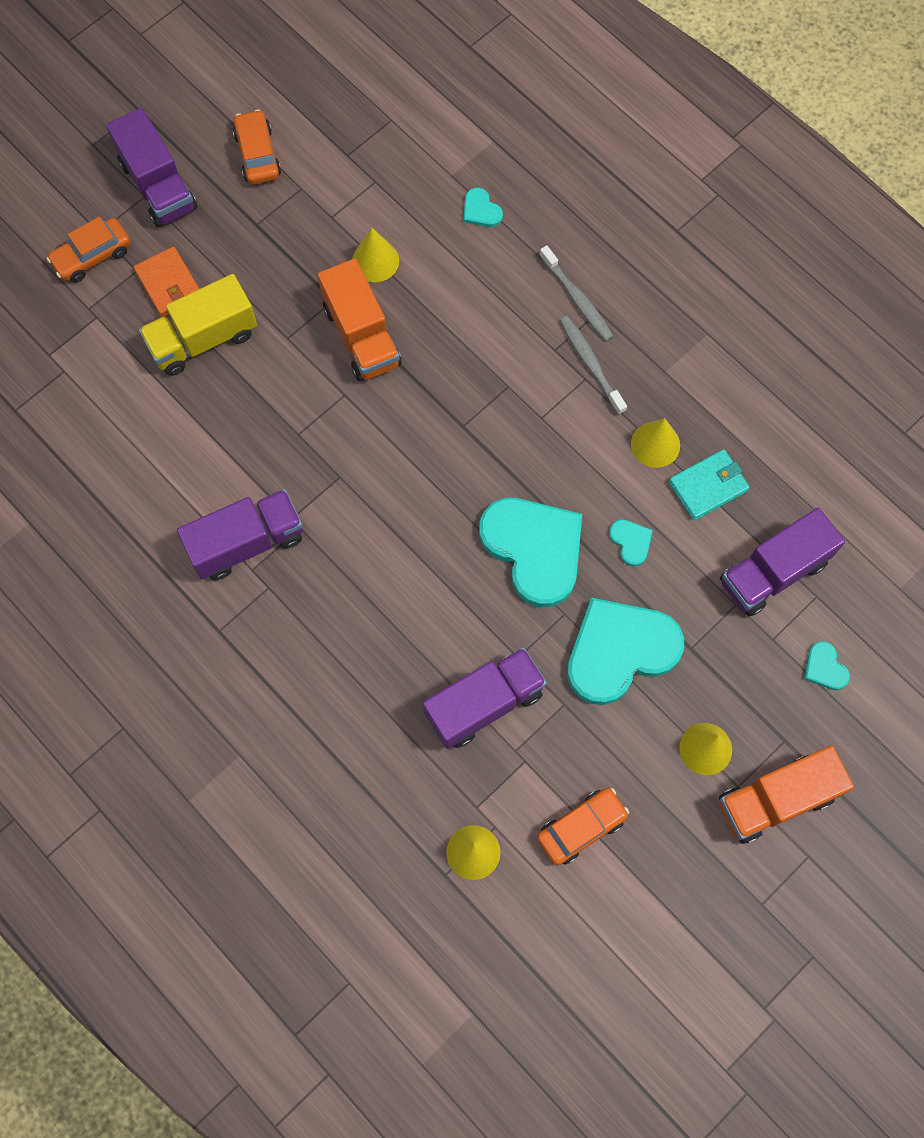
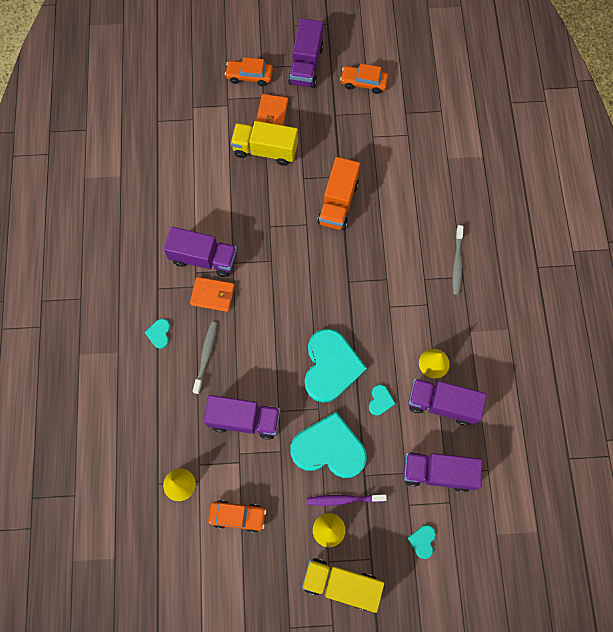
camera: 40 degrees right, 0 degrees up
(257, 154) = (363, 83): orange car -> orange car turned 105 degrees counterclockwise
(301, 580) = (212, 295): none -> orange wallet
(375, 261) = (375, 172): yellow cone -> none
(481, 210) = (447, 185): turquoise heart -> turquoise heart (159, 333)
(590, 364) = (436, 299): grey toothbrush -> grey toothbrush (206, 356)
(692, 697) = (344, 499): none -> purple toothbrush
(708, 486) = (442, 404): turquoise wallet -> purple truck
(776, 799) = (341, 584): orange truck -> yellow truck

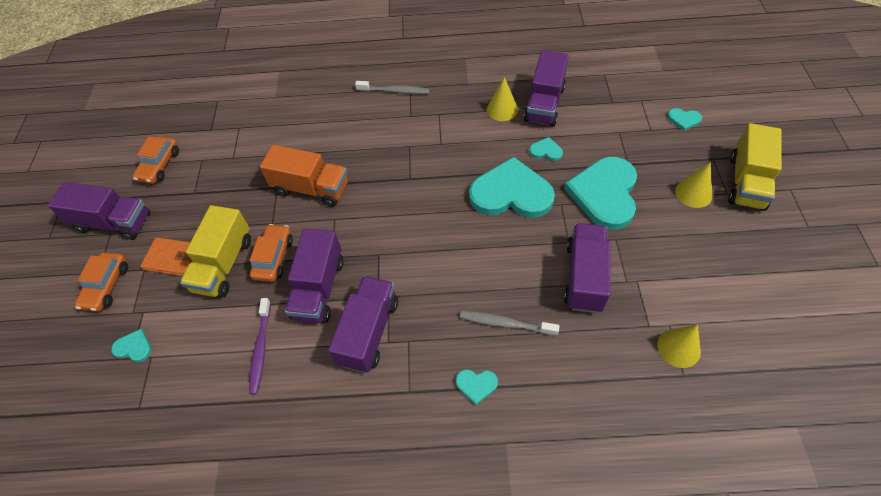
camera: 85 degrees left, 15 degrees down
(200, 107) = (134, 347): none -> turquoise heart
(212, 295) = (421, 319): orange wallet -> none
(237, 516) = (702, 280): orange car -> orange car (273, 258)
(344, 499) = (658, 180): purple toothbrush -> purple toothbrush (261, 349)
(438, 472) = (614, 108): purple truck -> purple truck (319, 288)

